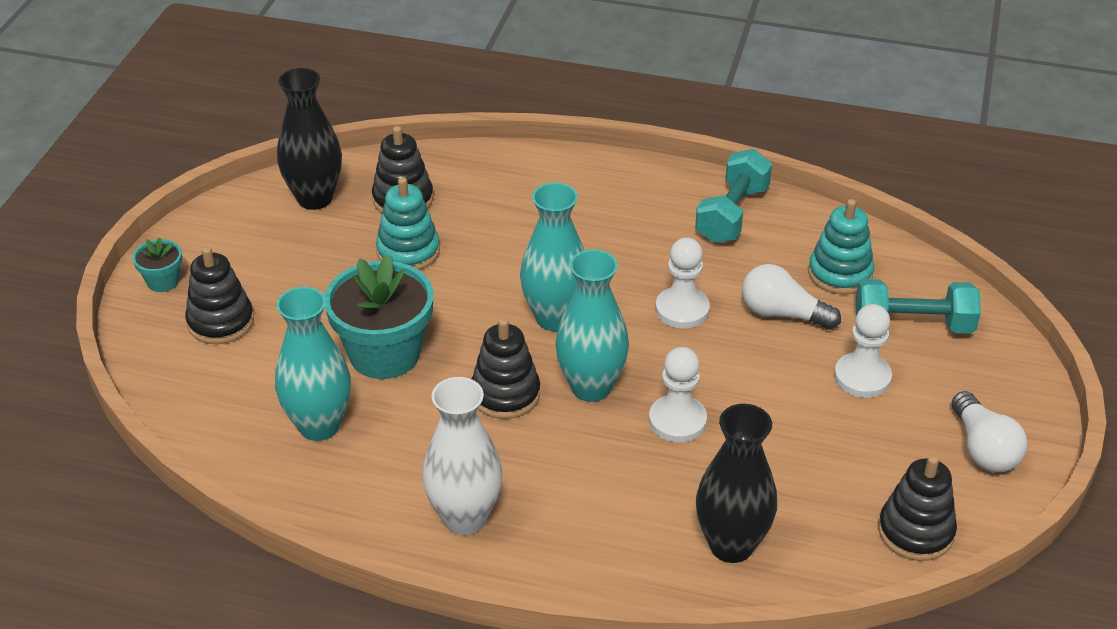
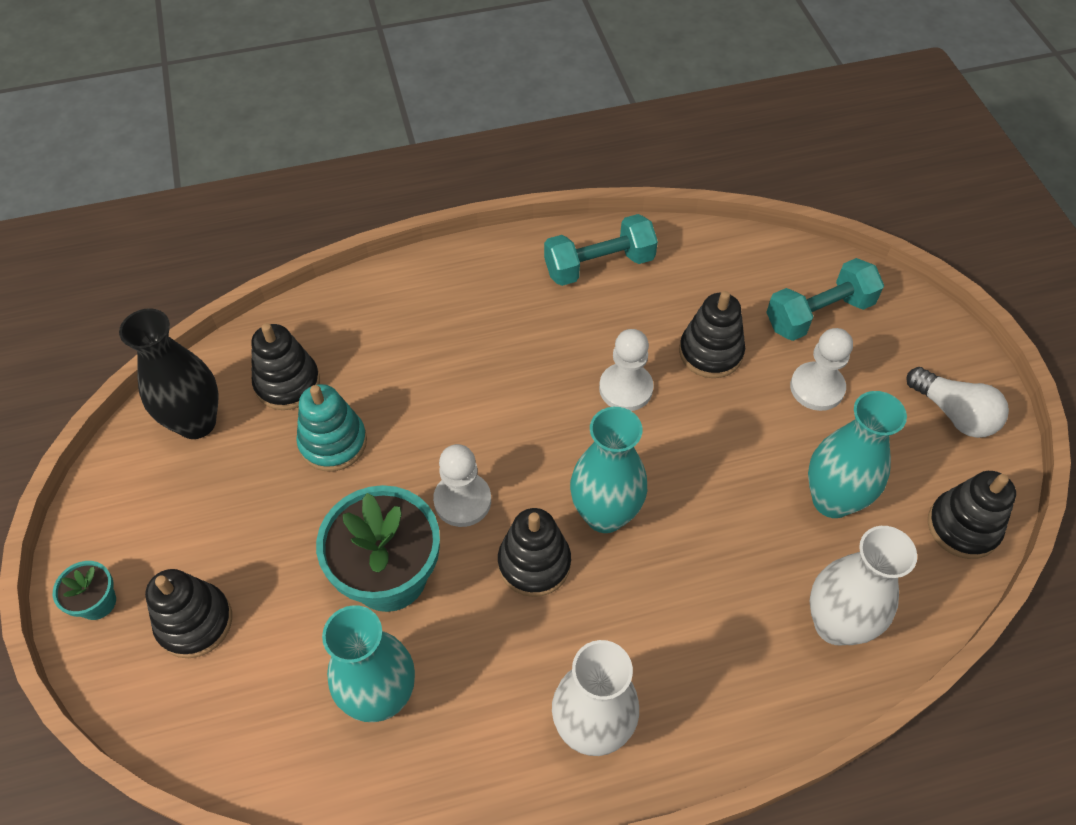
camera: 30 degrees left, 15 degrees up
(555, 318) = (521, 452): turquoise vase -> turquoise vase (832, 500)
(677, 421) = (702, 512): white pawn -> white pawn (462, 500)
(731, 545) = (835, 624): black vase -> white vase
(732, 214) = (599, 265): turquoise dumbbell -> turquoise dumbbell turned 75 degrees clockwise
(782, 314) = (710, 352): white light bulb -> black stacking toy
(840, 274) = (728, 288): turquoise stacking toy -> none

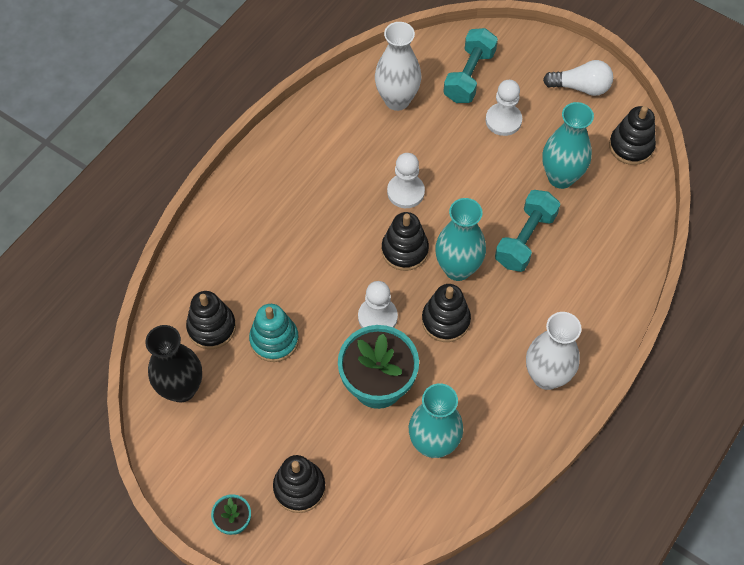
camera: 40 degrees left, 5 degrees up
(599, 265) = (323, 128): turquoise dumbbell -> turquoise dumbbell (525, 239)
(710, 352) = (432, 139): black stacking toy -> black stacking toy (404, 250)
(835, 624) = (613, 240): white vase -> white vase (397, 100)

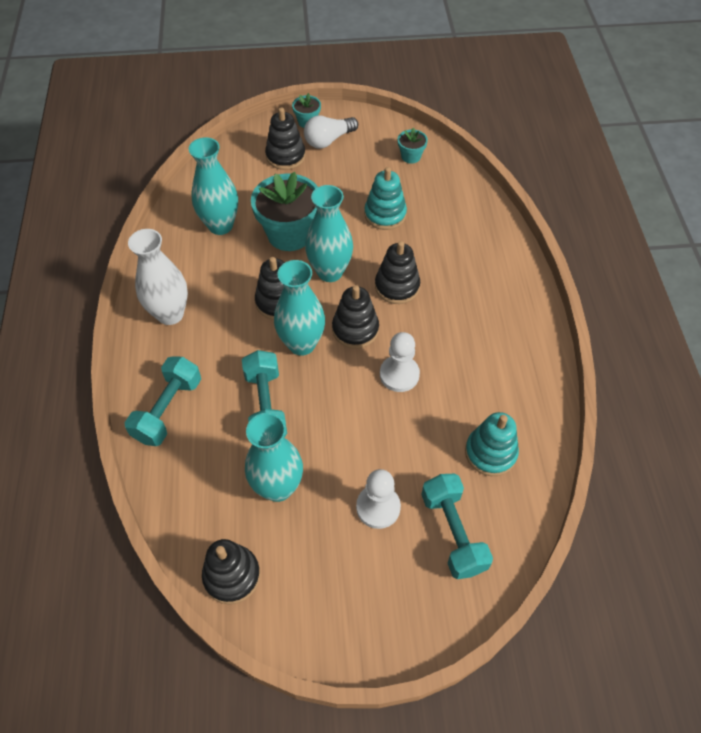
camera: 140 degrees right, 5 degrees down
(181, 389) = (411, 156): black vase -> turquoise flower pot
(211, 327) = (433, 196): black stacking toy -> black stacking toy (397, 286)
(377, 317) = (330, 272): white pawn -> turquoise vase
(397, 100) = (490, 453): white vase -> turquoise stacking toy
(581, 87) = (333, 611): white light bulb -> white light bulb (328, 140)
(603, 288) = (168, 410): none -> turquoise dumbbell

